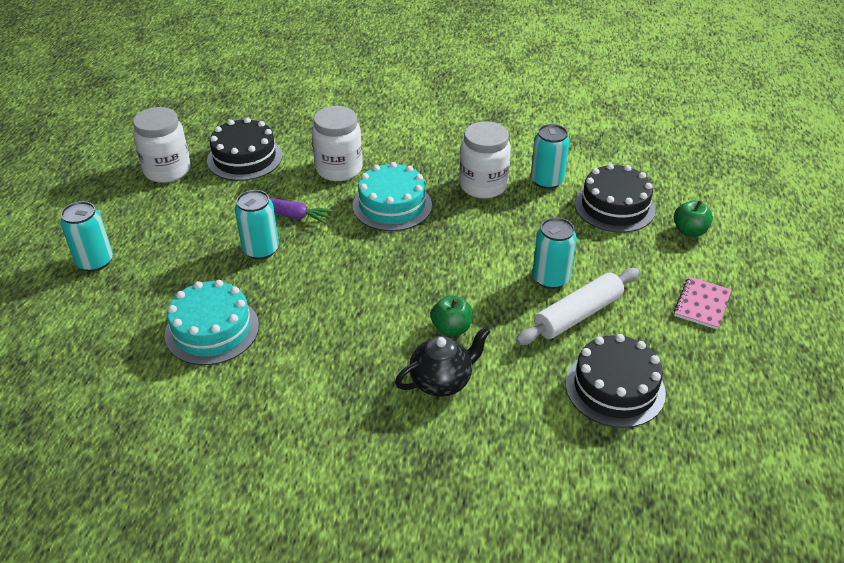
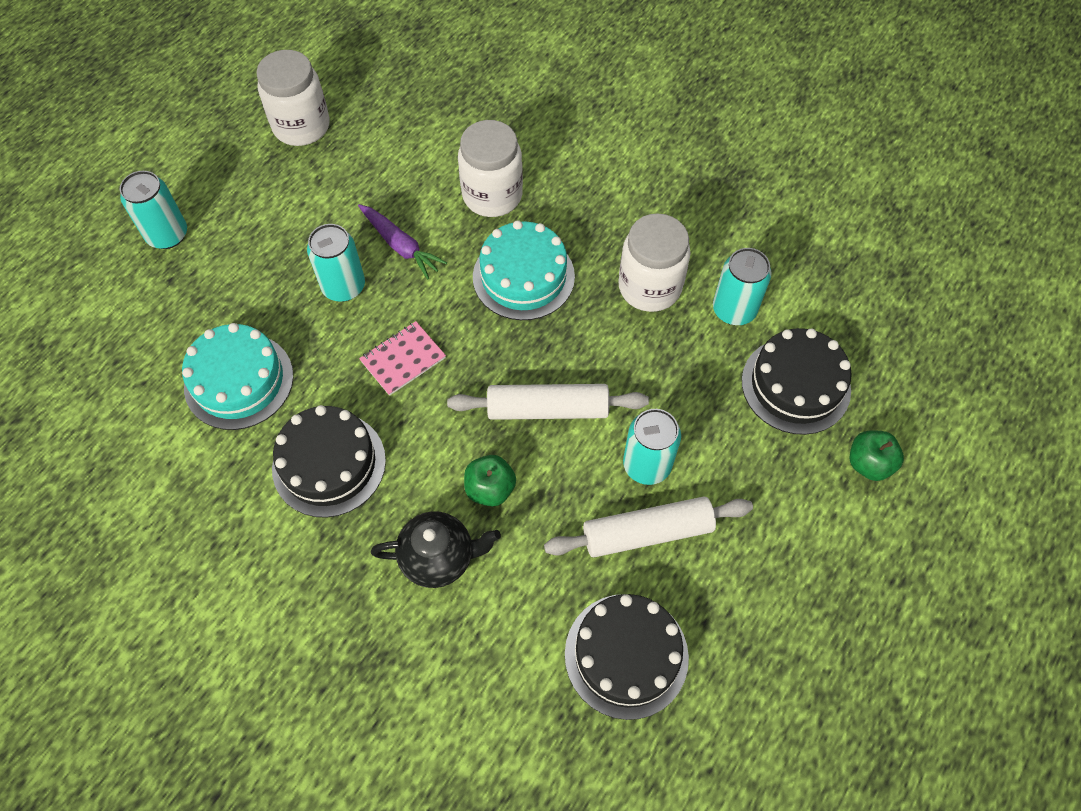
camera: 25 degrees right, 20 degrees up
(244, 158) = (394, 138): black cake -> black cake (329, 464)
(460, 271) = (547, 409): none -> white rolling pin
(702, 304) = (809, 583): pink notebook -> pink notebook (403, 359)

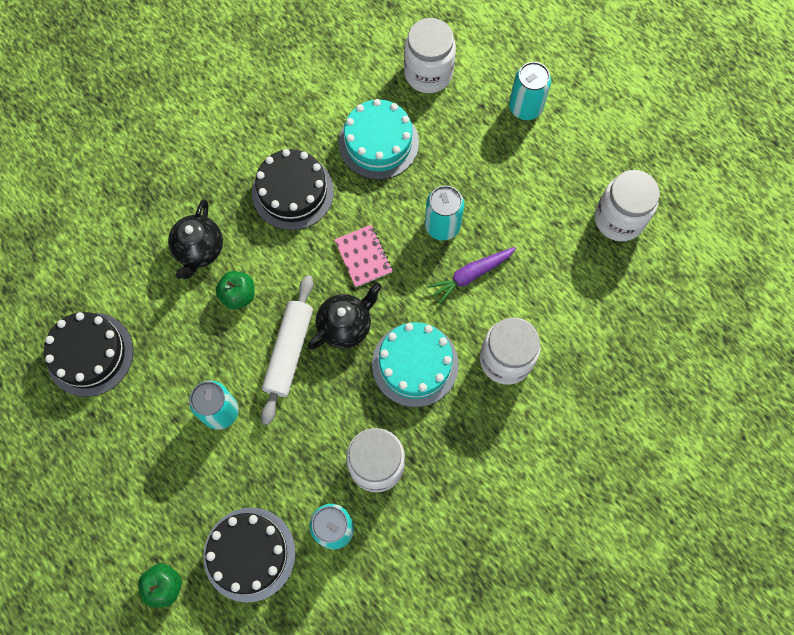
camera: 105 degrees right, 10 degrees up
(127, 347) = (428, 73): none -> white jar
(497, 357) = (345, 326): none -> black teapot
(647, 533) = (168, 395): white rolling pin -> none

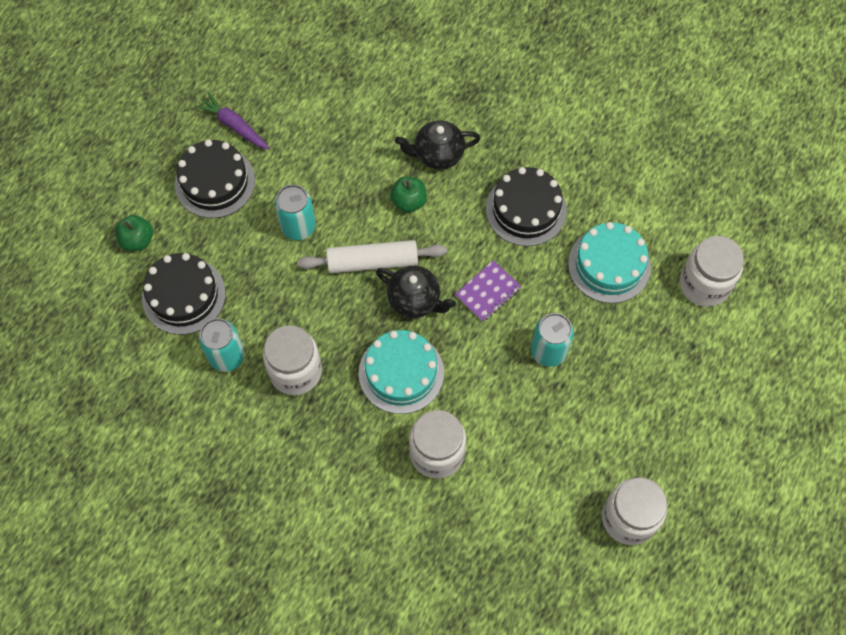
camera: 70 degrees right, 5 degrees down
(90, 354) = (311, 108): black cake -> black cake (215, 182)
(363, 256) = (488, 292): pink notebook -> purple notebook
(471, 275) = (509, 394): purple carrot -> purple carrot (234, 126)
(525, 107) = (711, 388): turquoise can -> none

